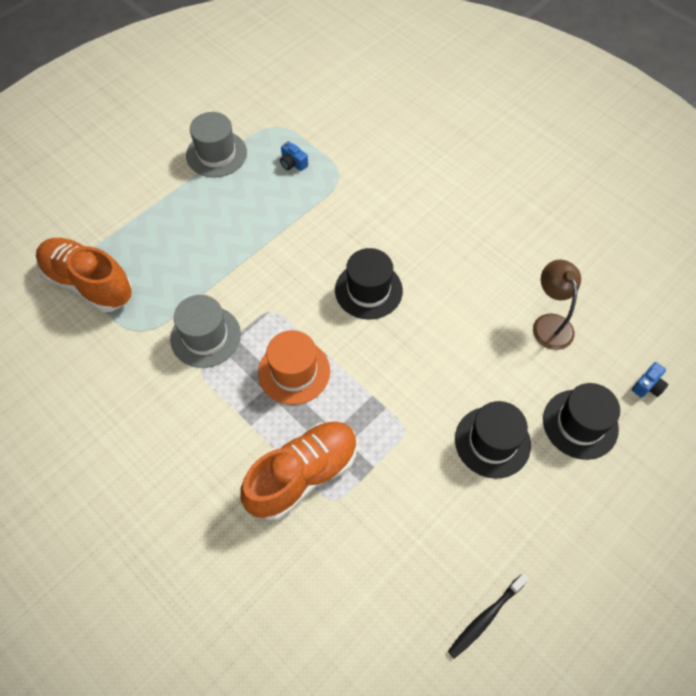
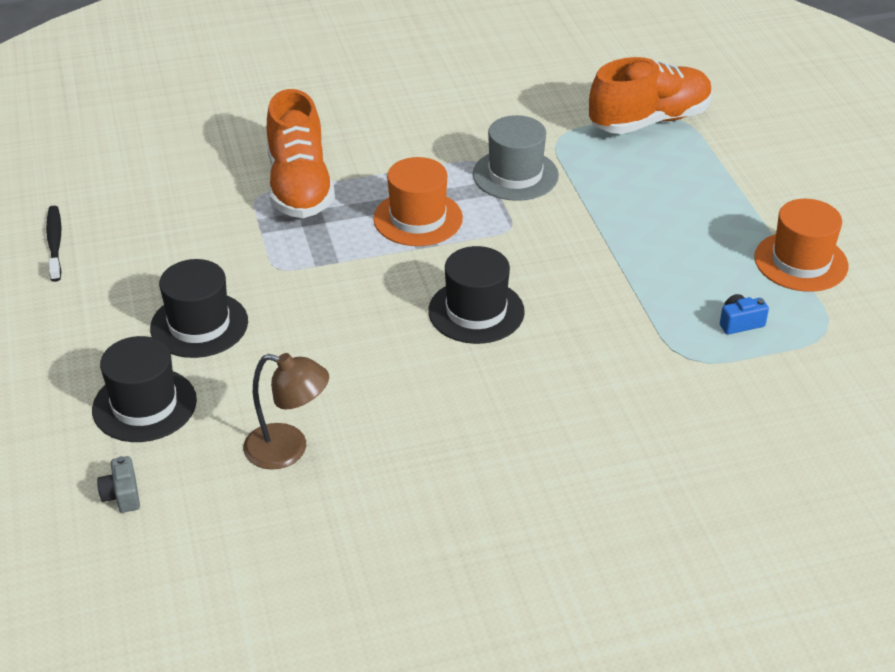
camera: 120 degrees right, 20 degrees down
(216, 154) = (801, 262): grey hat -> orange hat
(647, 386) = (122, 495): blue camera -> grey camera

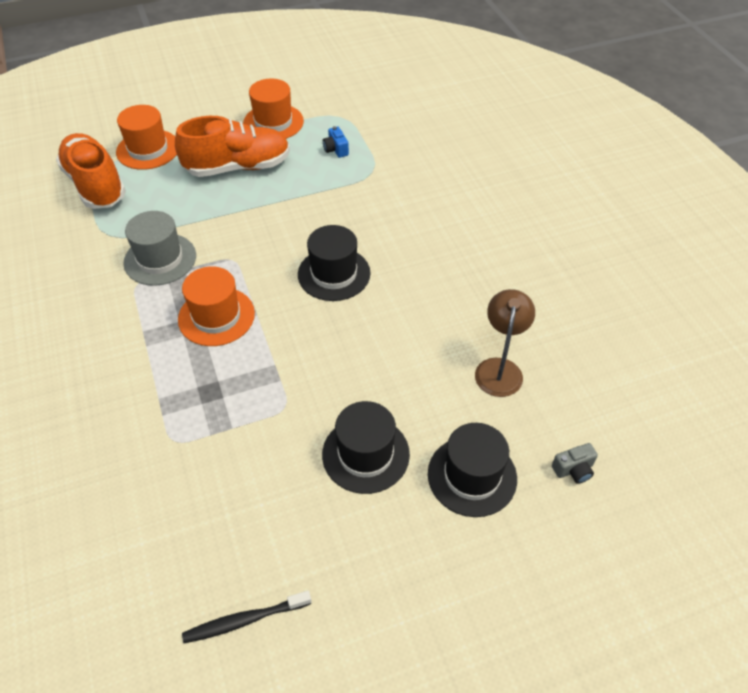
camera: 95 degrees left, 10 degrees up
(299, 187) = (161, 407): orange shoe -> orange shoe (238, 167)
(724, 154) = (148, 149): none -> orange hat

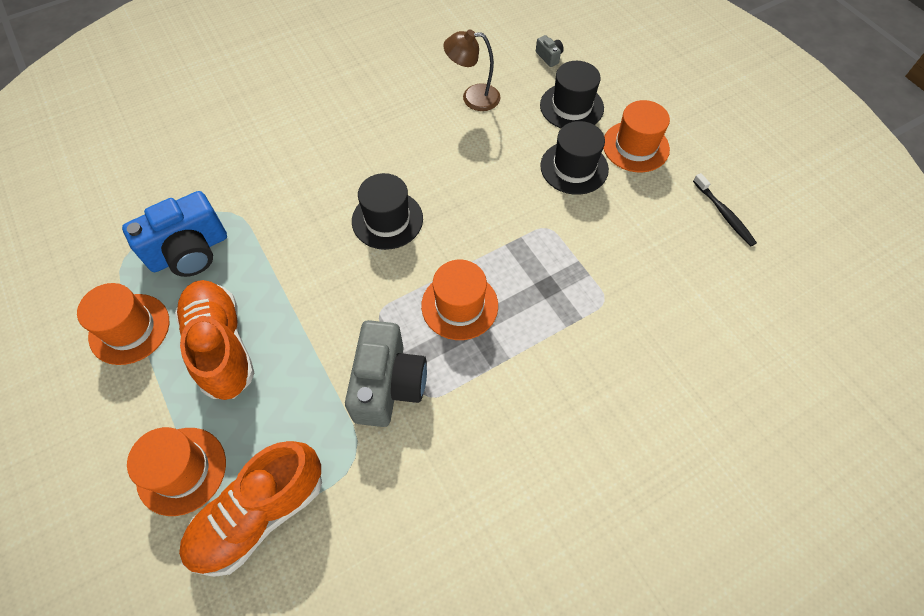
camera: 100 degrees left, 10 degrees up
(160, 259) = (388, 384): grey hat -> grey camera
(336, 149) = (189, 251): blue camera -> blue camera, size x2.42
(387, 538) = (635, 146): none -> orange hat

